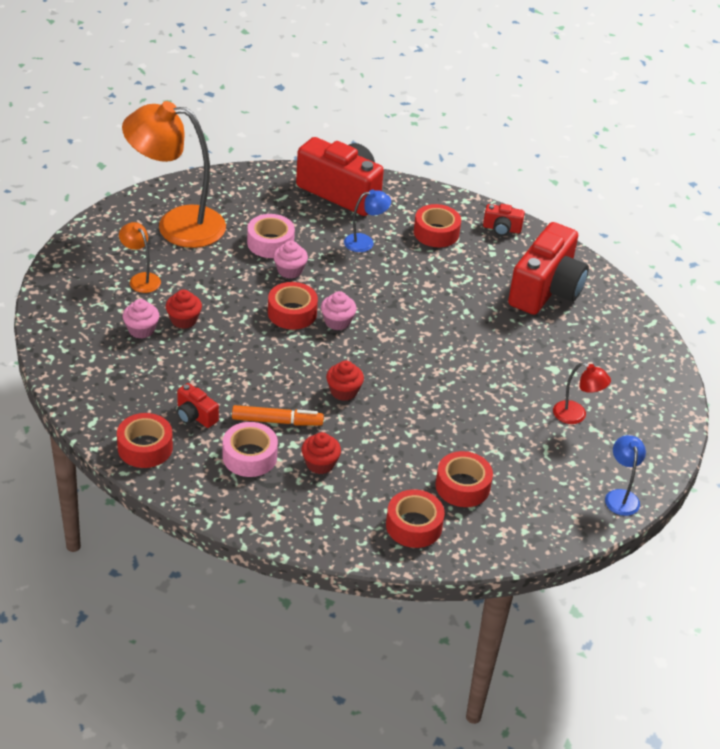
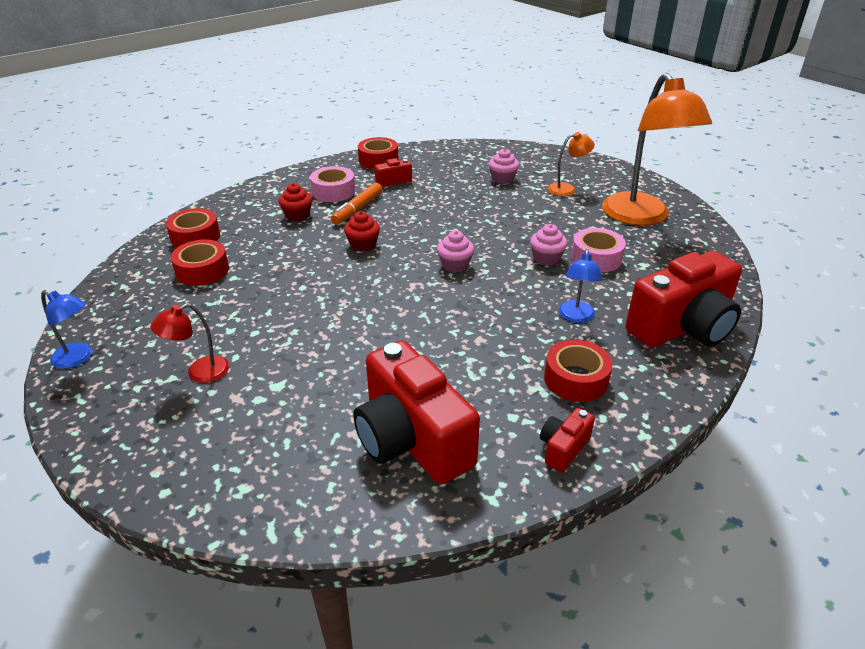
camera: 120 degrees right, 5 degrees down
(177, 225) = (641, 217): orange lamp -> orange lamp turned 135 degrees clockwise
(184, 320) = (504, 196): red cupcake -> none
(292, 313) = (483, 245): red tape -> none

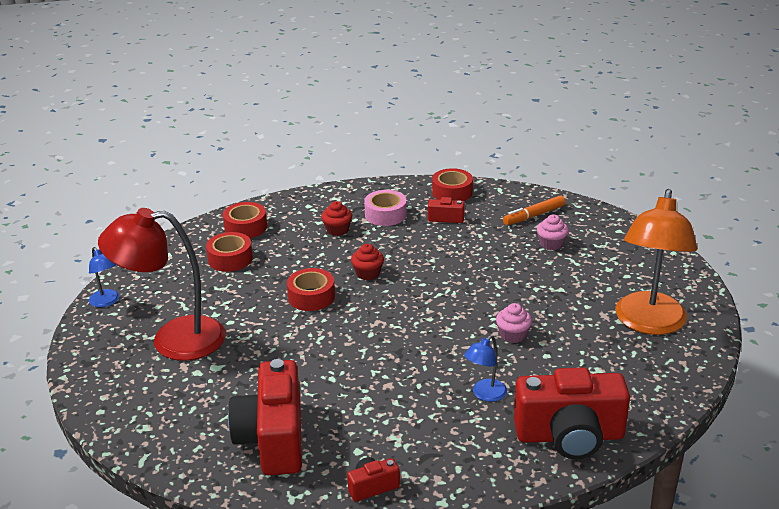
camera: 30 degrees right, 5 degrees down
(199, 373) = (173, 339): red lamp -> red lamp, size x2.24
(357, 209) = (392, 238): orange marker -> orange marker (534, 215)
(455, 265) = (427, 316): pink cupcake -> none
(567, 189) = (605, 272): orange lamp -> none
(576, 379) = (433, 443): red tape -> red tape (311, 297)
(596, 258) = (559, 349): pink tape -> none

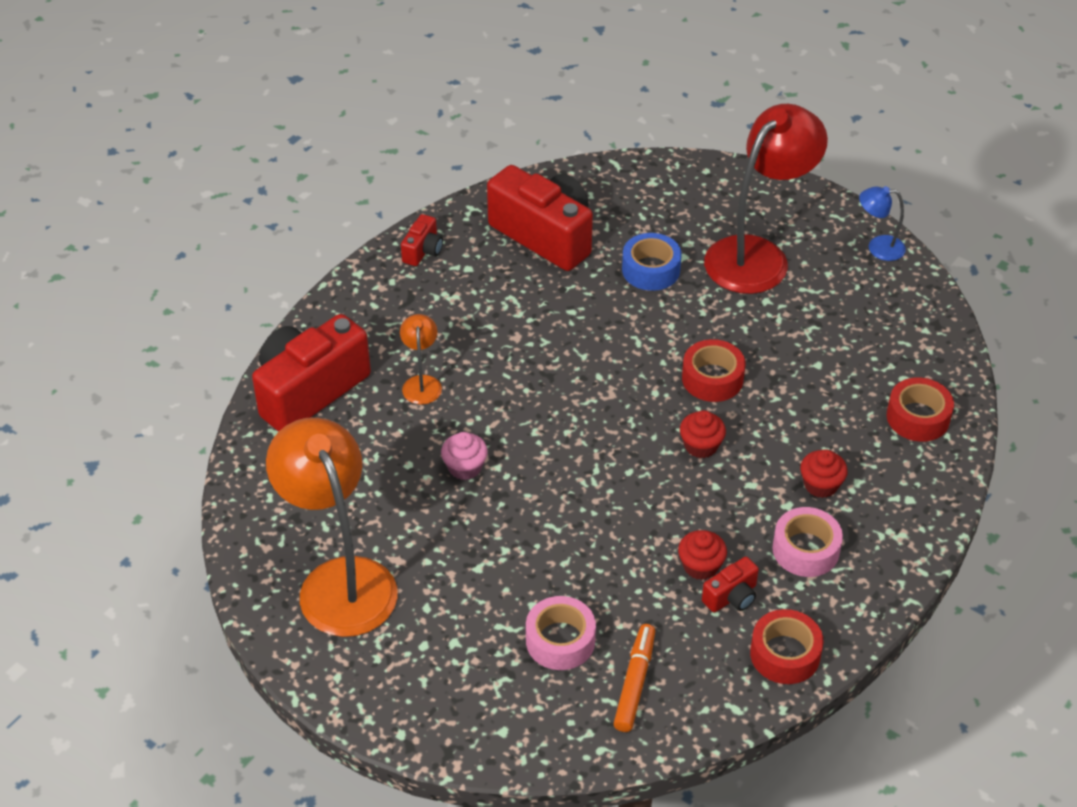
camera: 135 degrees right, 15 degrees up
(230, 259) = (860, 367): red tape -> none
(246, 371) = (651, 270): none -> blue tape
(443, 233) = (700, 566): none -> red cupcake
(485, 394) = (421, 383): blue lamp -> orange lamp
(551, 244) = (560, 640): pink cupcake -> pink tape

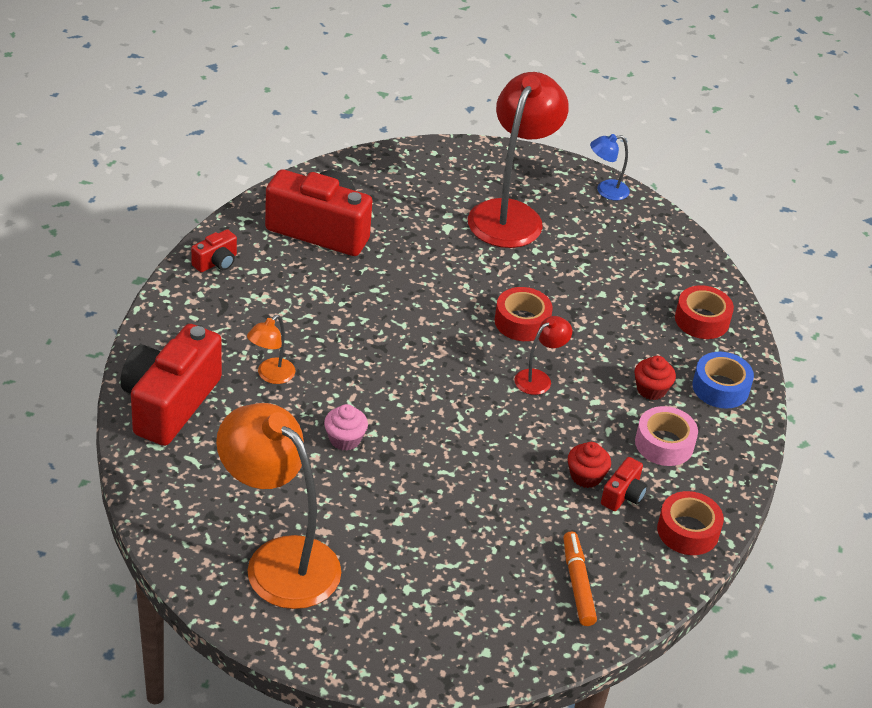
camera: 25 degrees left, 5 degrees down
(421, 383) = (271, 376): orange lamp -> orange lamp turned 120 degrees counterclockwise
(423, 251) = (216, 262): red camera -> red camera turned 45 degrees clockwise
(560, 640) = (498, 565): pink tape -> none
(651, 270) = (426, 242): blue tape -> blue tape (720, 388)
(701, 446) = (539, 378): red cupcake -> red lamp

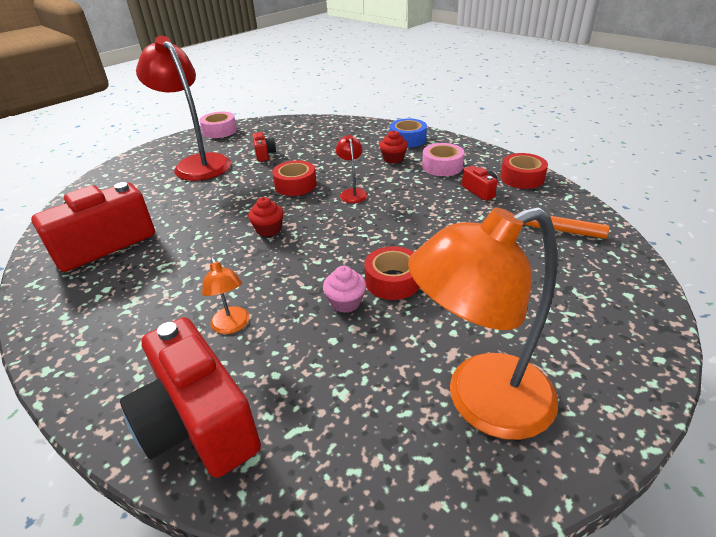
camera: 55 degrees left, 5 degrees down
(216, 262) = (57, 317): red camera -> red camera (264, 154)
(586, 476) = (455, 200): red cupcake -> red cupcake (268, 229)
(606, 191) = (219, 131): blue lamp -> pink tape
(702, 320) = (350, 131): red tape -> red tape (393, 281)

